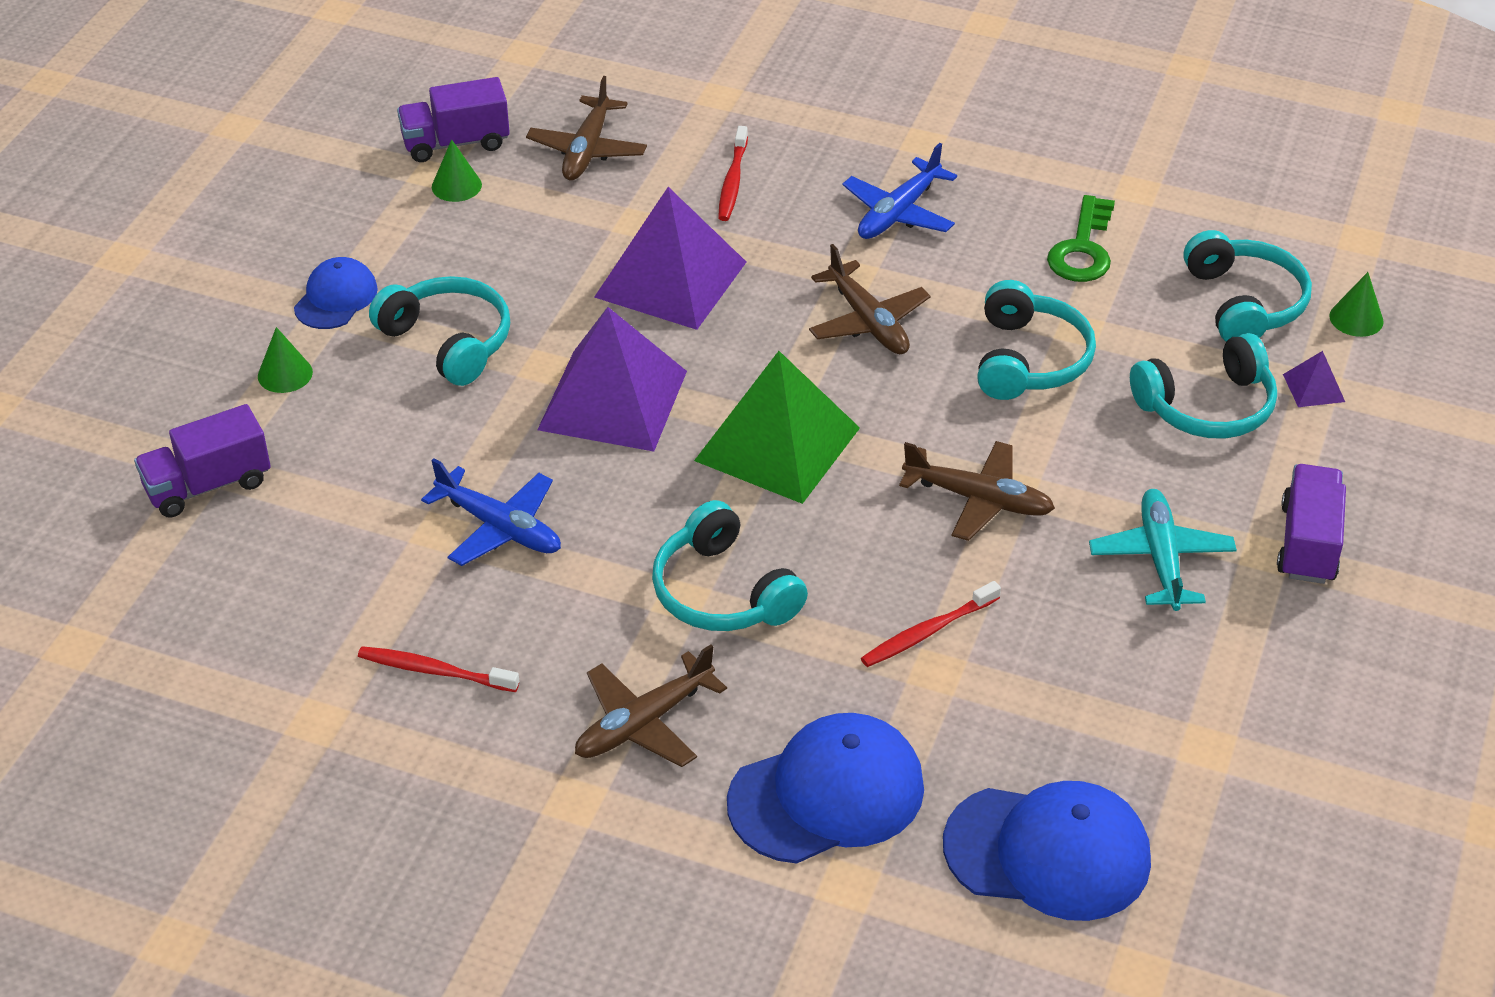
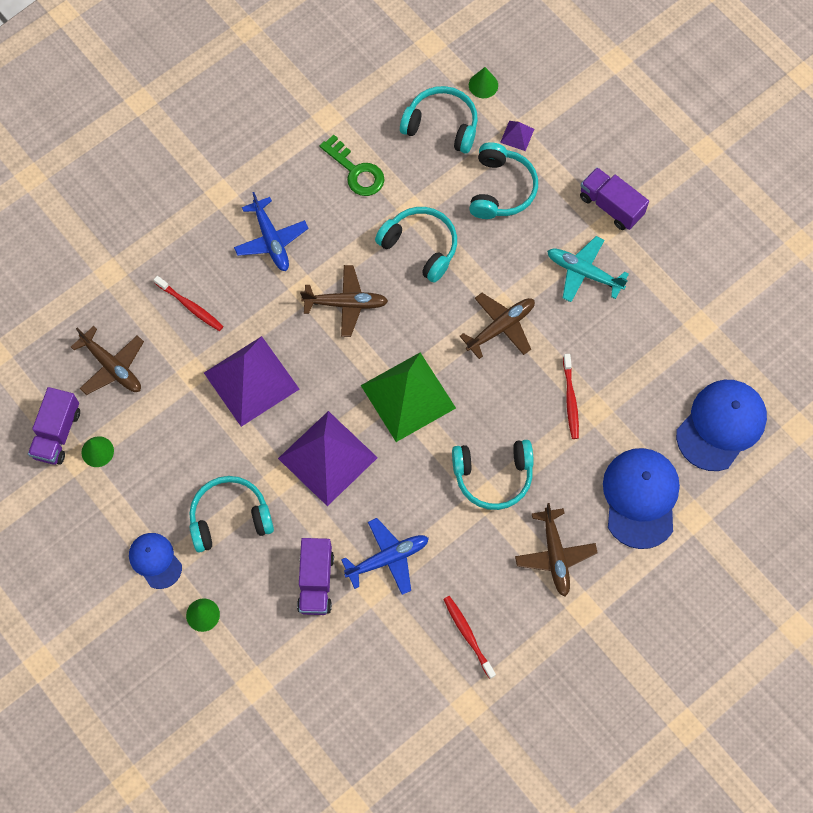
camera: 60 degrees left, 25 degrees up
(208, 485) = (268, 691): purple truck -> purple truck (316, 582)
(434, 671) = (468, 635): red toothbrush -> red toothbrush turned 105 degrees clockwise

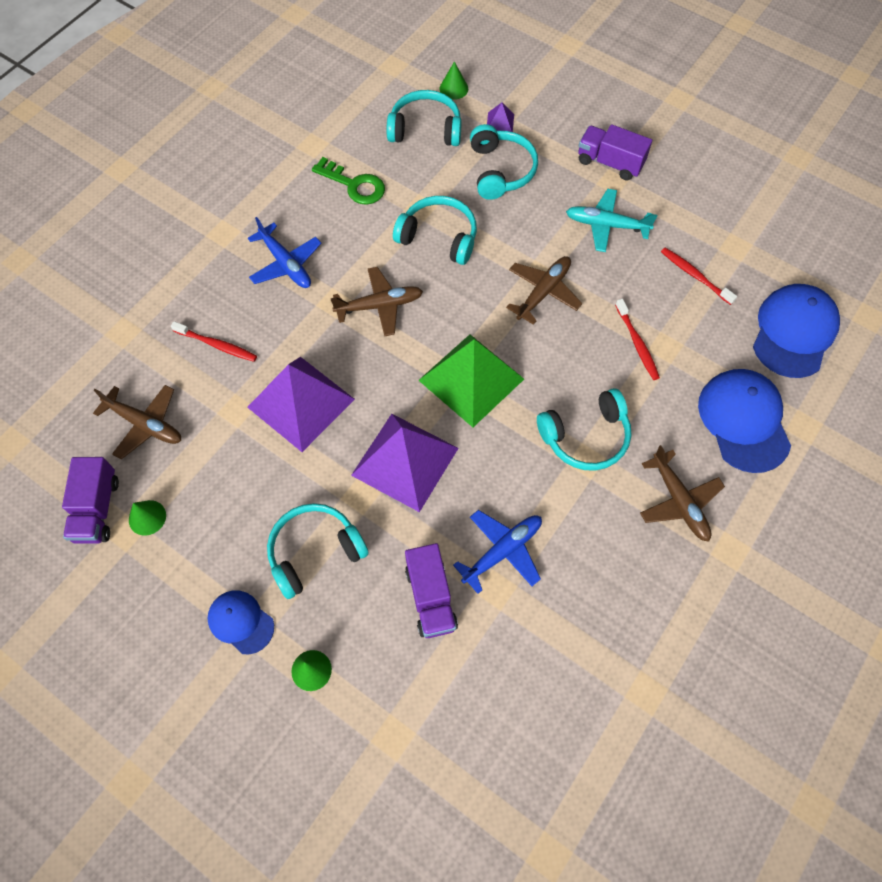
camera: 15 degrees left, 5 degrees down
(468, 635) = (617, 612): red toothbrush -> red toothbrush (695, 275)

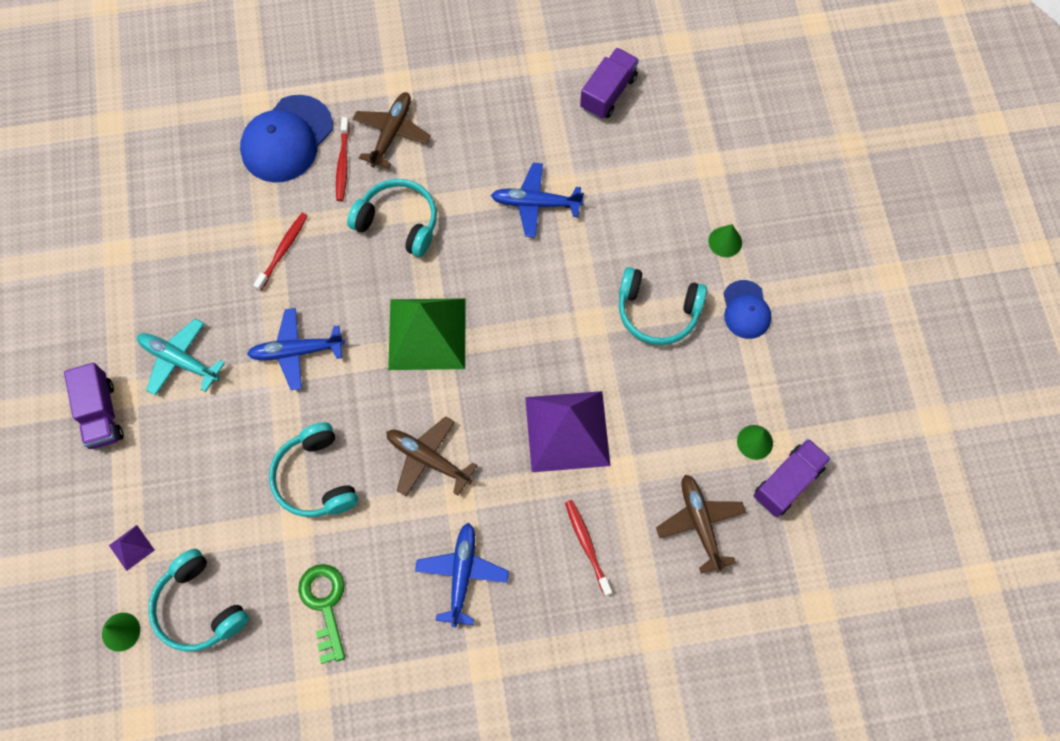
camera: 135 degrees left, 5 degrees up
(405, 461) = (537, 317): purple pyramid -> none
(430, 598) = (610, 217): purple truck -> purple truck (608, 93)
(500, 170) = (192, 495): turquoise headphones -> none
(543, 292) = (297, 351): brown plane -> blue plane
(607, 225) = (180, 360): turquoise plane -> turquoise plane turned 150 degrees clockwise
(695, 275) = (176, 259): red toothbrush -> red toothbrush (343, 163)
(794, 332) = (172, 159): blue cap -> none

